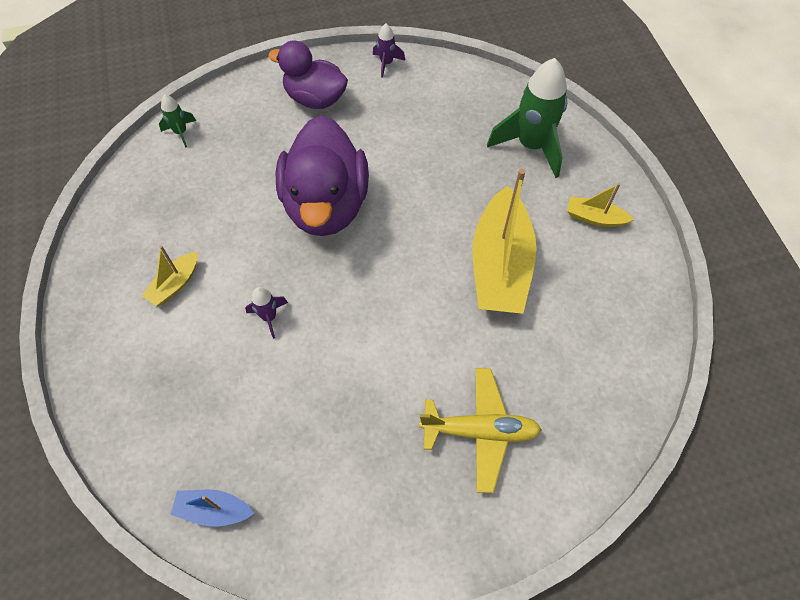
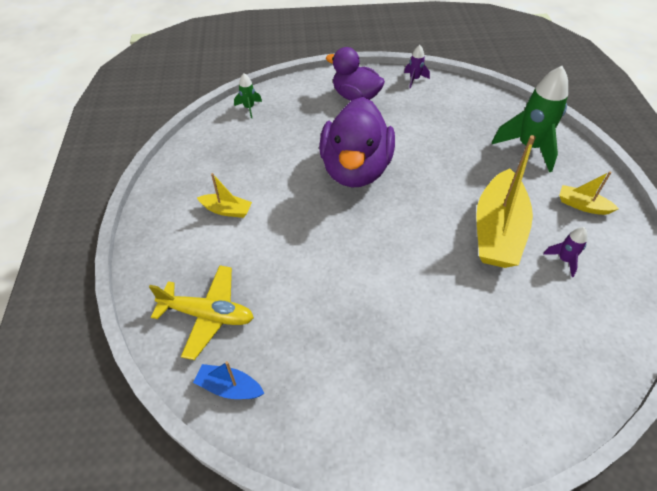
camera: 10 degrees right, 10 degrees down
(175, 284) = (227, 210): yellow boat -> yellow boat turned 120 degrees counterclockwise
(269, 317) = (298, 244): purple rocket -> purple rocket (564, 260)
(480, 431) = (471, 359): yellow plane -> yellow plane (208, 315)

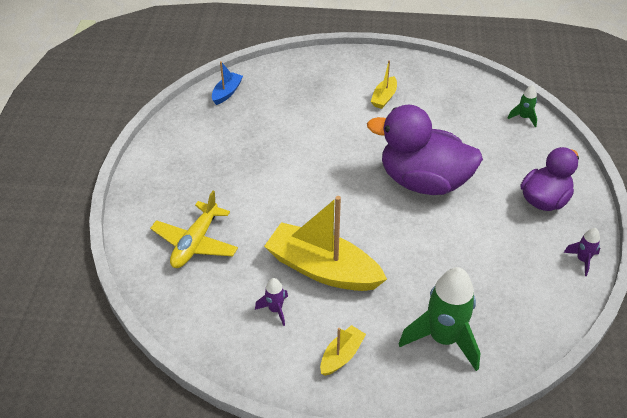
camera: 100 degrees right, 5 degrees down
(208, 315) = (285, 85): yellow plane -> yellow plane (195, 243)

